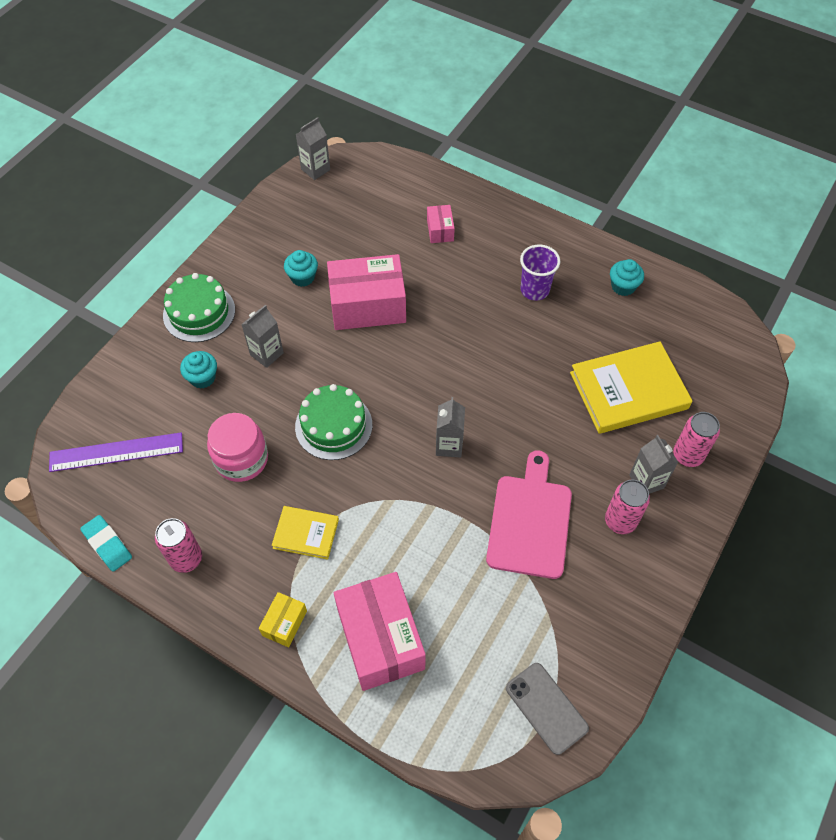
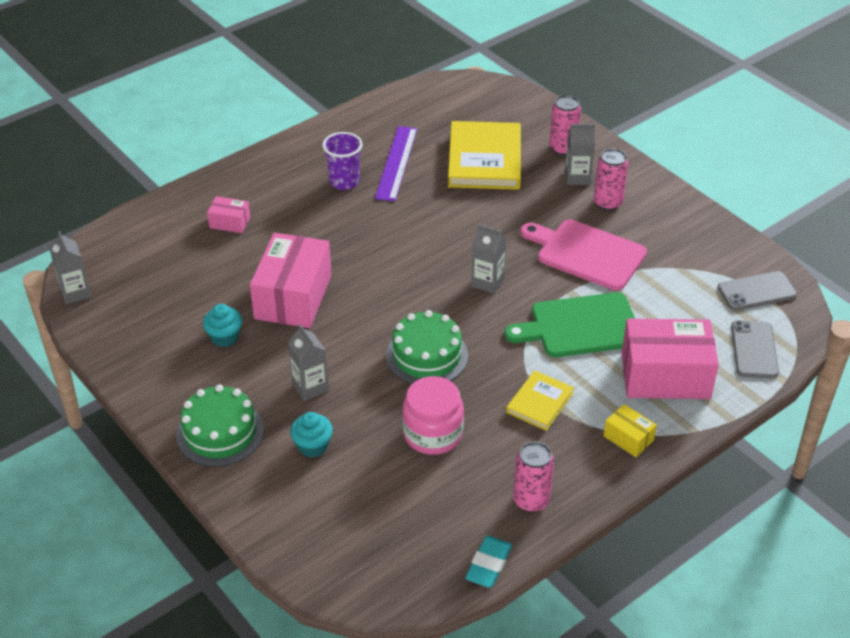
camera: 70 degrees left, 15 degrees down
(107, 545) = (488, 565): turquoise eraser -> turquoise eraser turned 45 degrees counterclockwise
(116, 452) = (373, 539): purple ruler -> purple ruler (396, 163)
(421, 542) = (580, 326): none -> green cutting board
(452, 722) = (754, 350): none -> grey phone
(623, 286) = (373, 129): turquoise cupcake -> none

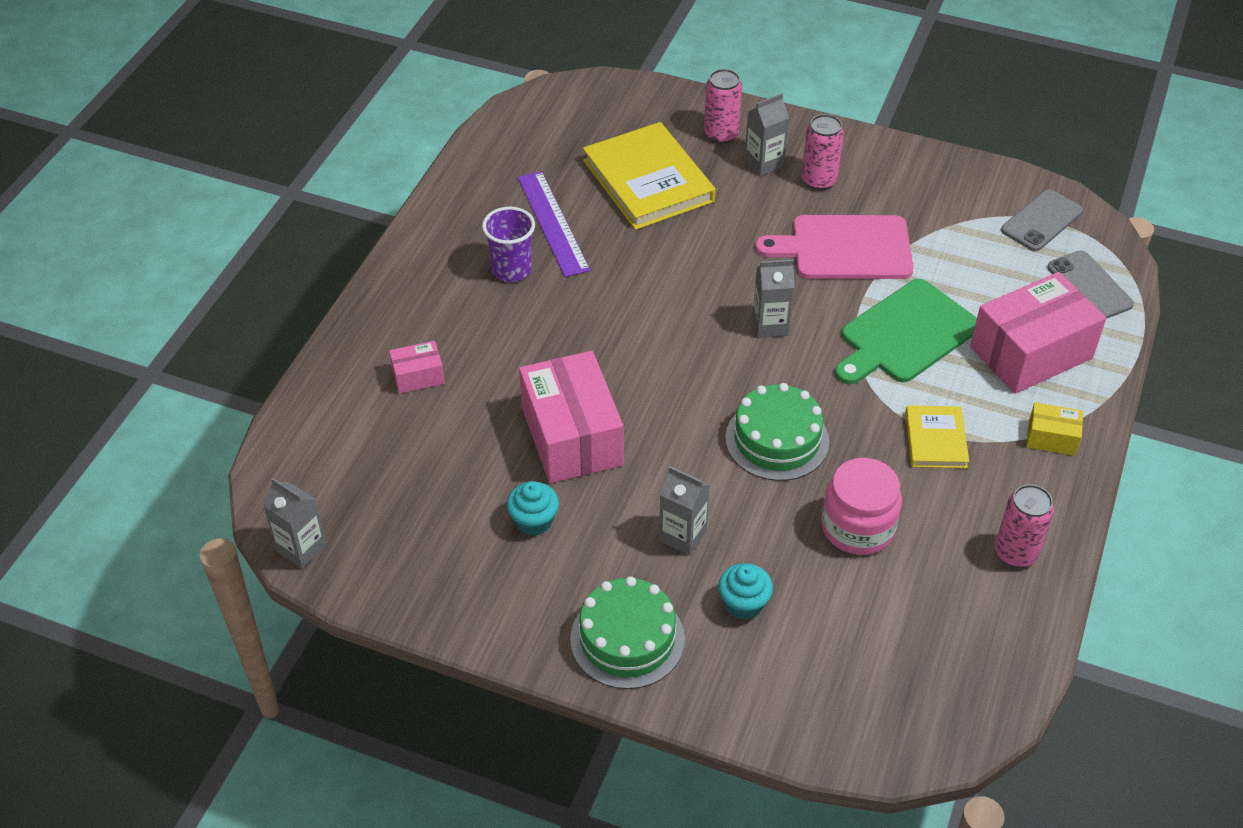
camera: 30 degrees left, 5 degrees up
(488, 565) = (1033, 645): turquoise eraser -> none

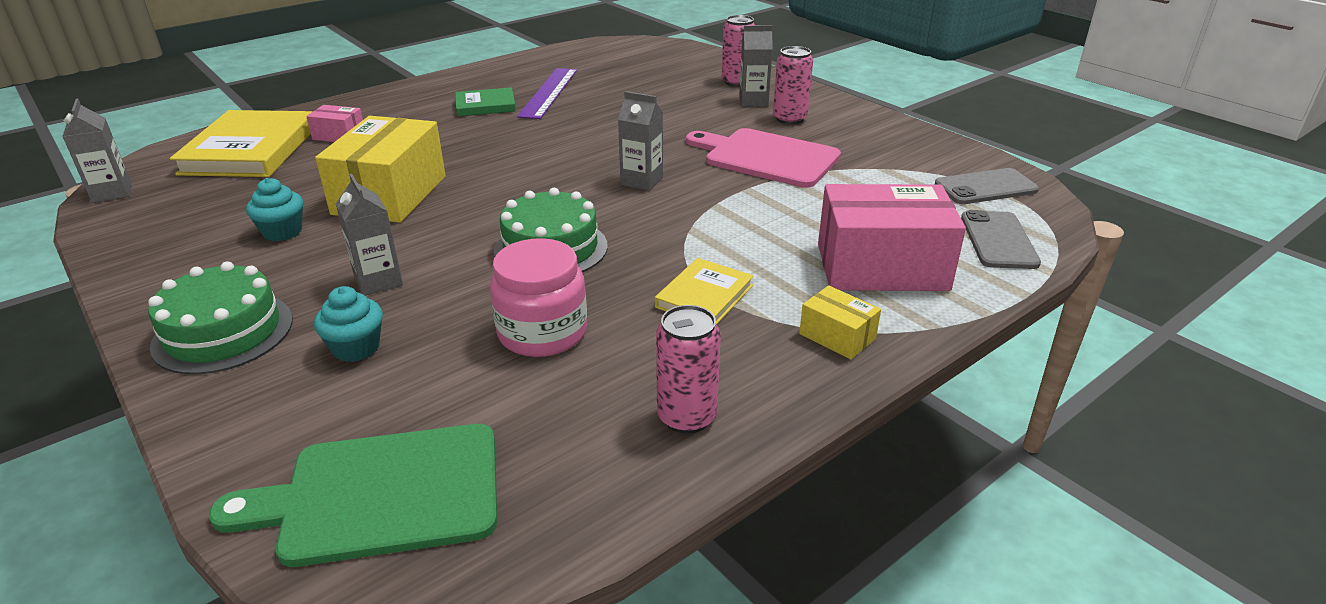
camera: 30 degrees right, 15 degrees down
(512, 270) = (485, 105): purple cup -> green book
(571, 436) = (390, 195): pink box -> yellow box
(648, 181) = (648, 90): yellow book -> yellow book (250, 150)
(906, 334) = (761, 219): green cutting board -> green cutting board (382, 494)

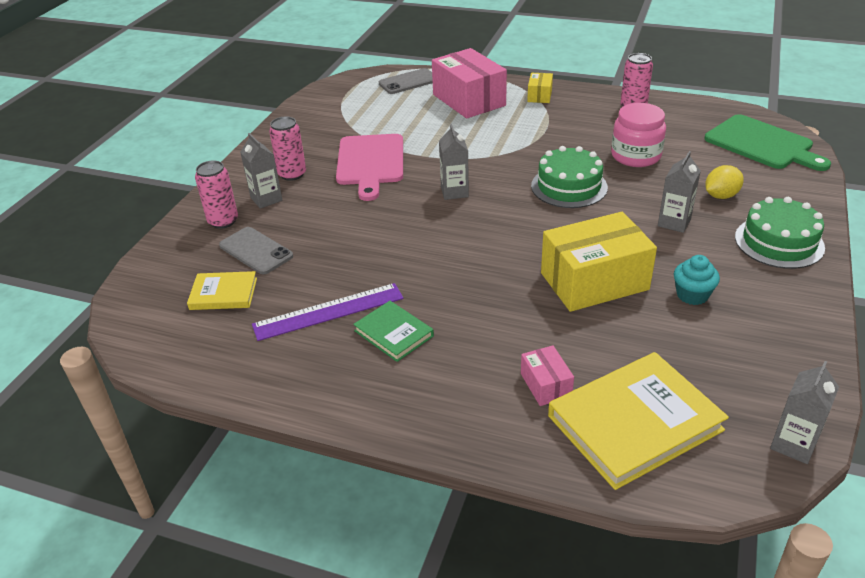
camera: 120 degrees left, 5 degrees up
(356, 348) = (721, 196): turquoise cupcake -> yellow lemon
(704, 296) = (551, 130): yellow book -> yellow book (223, 294)
(985, 187) = (347, 94): grey phone -> grey phone (256, 251)

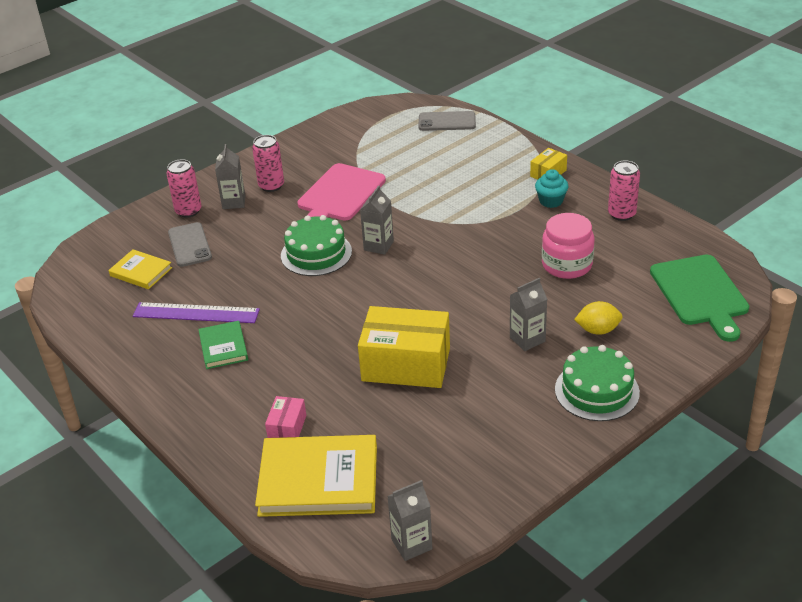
camera: 30 degrees right, 0 degrees up
(469, 100) = (480, 158): pink box -> none
(569, 186) = (476, 274): green cake -> green cake (316, 253)
(692, 295) = (469, 406): turquoise cupcake -> turquoise cupcake (551, 201)

